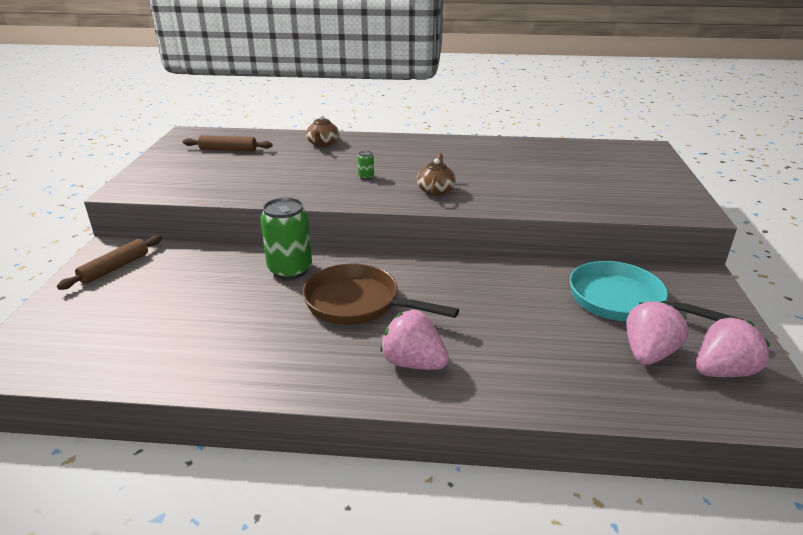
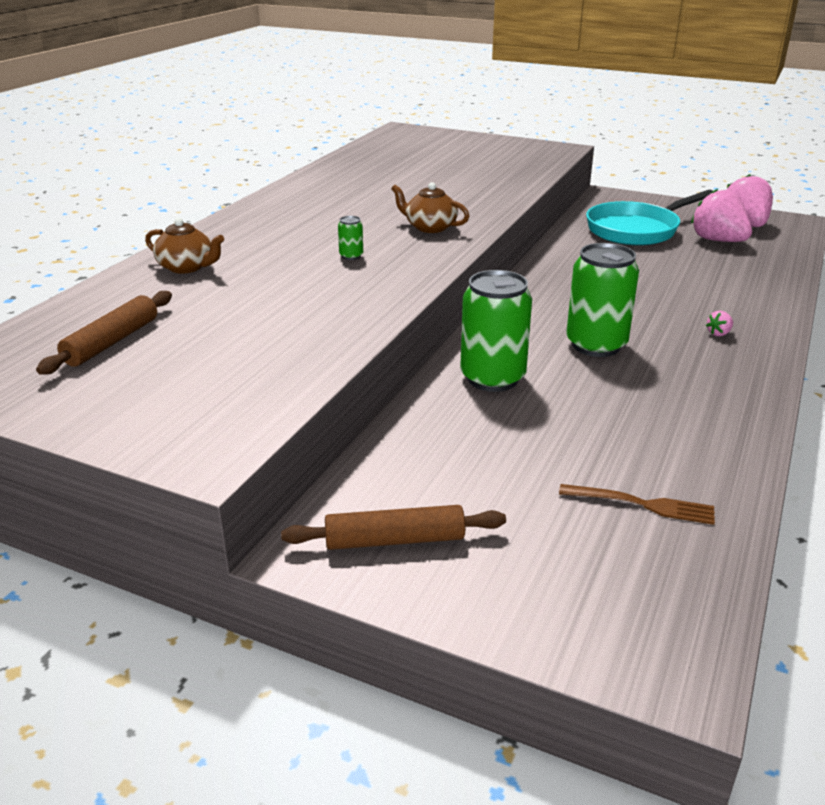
camera: 70 degrees left, 0 degrees up
(115, 268) = (394, 540): brown rolling pin -> brown rolling pin turned 60 degrees counterclockwise
(147, 341) = (642, 504): none -> brown fork
(358, 303) = (596, 345): brown pan -> green can
(413, 363) = (719, 333): pink strawberry -> pink strawberry, size x0.40

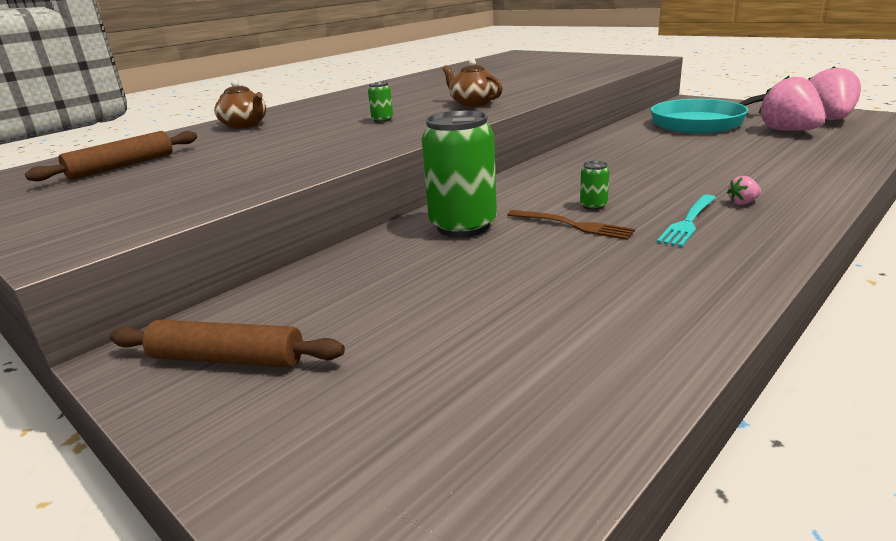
camera: 20 degrees right, 5 degrees down
(596, 345) = (593, 206): green can -> green can, size x0.41
(642, 504) = (530, 359): brown fork -> brown fork (573, 225)
(686, 358) = (688, 222): none -> turquoise fork

